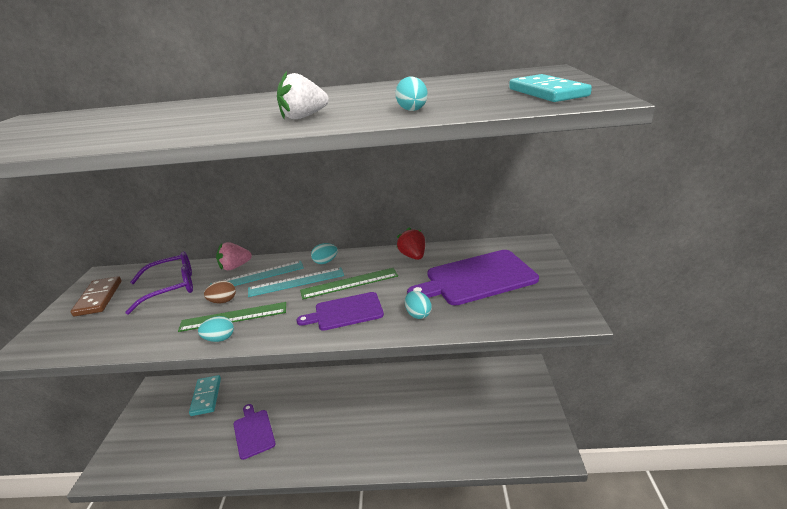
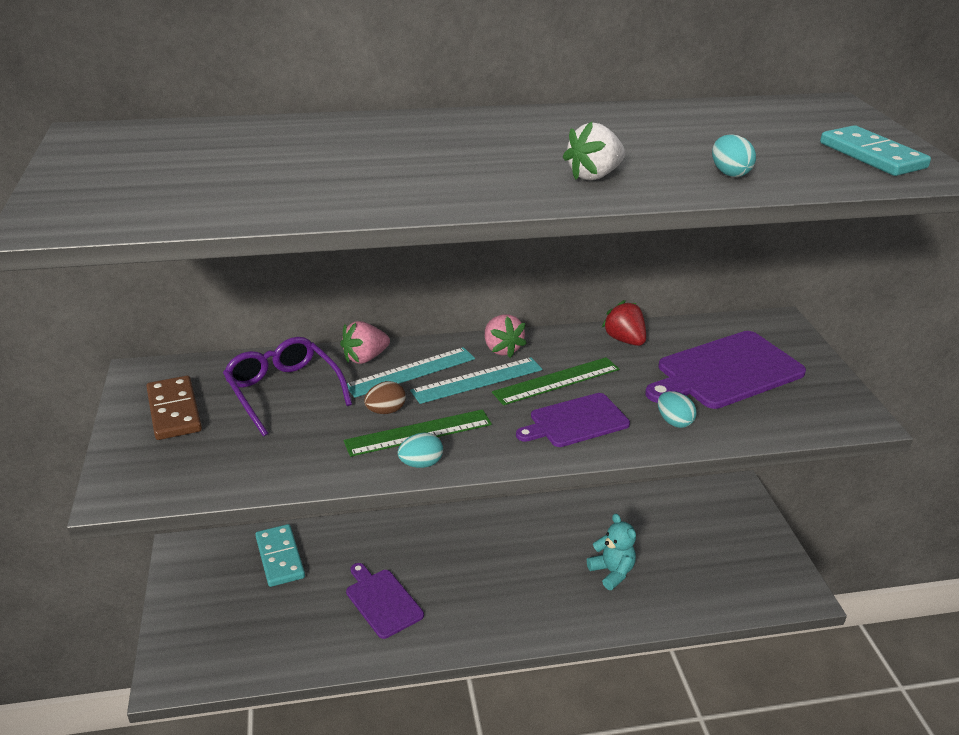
camera: 15 degrees left, 5 degrees up
(171, 287) = (284, 392): purple glasses -> purple glasses turned 90 degrees counterclockwise
(325, 262) = (502, 349): turquoise egg -> pink strawberry
(414, 423) = (612, 572): none -> turquoise teddy bear

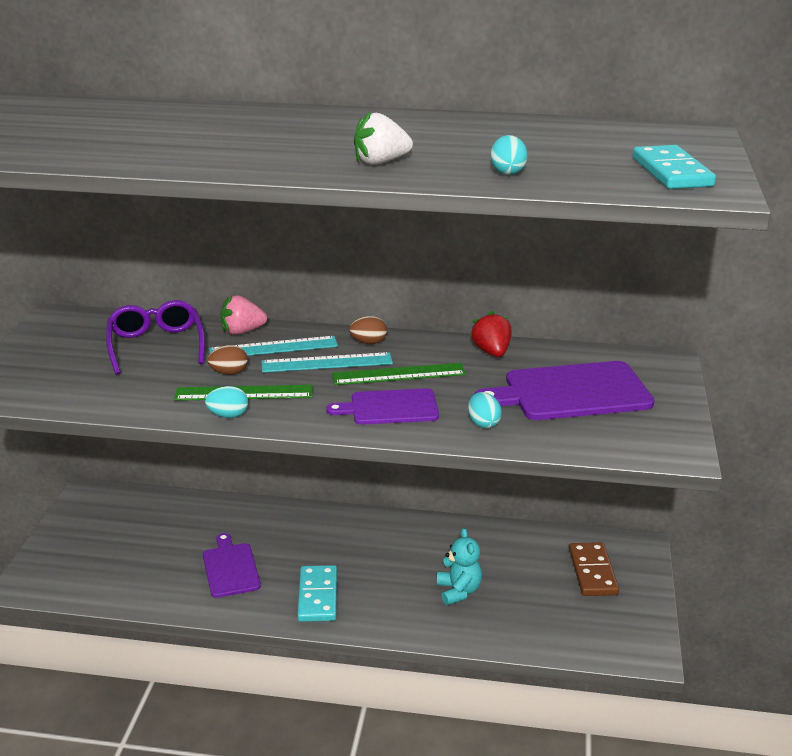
camera: 20 degrees right, 5 degrees down
(174, 411) = (61, 346): brown domino -> brown domino (592, 572)
(280, 557) = (163, 516): turquoise domino -> turquoise domino (317, 596)
(502, 349) = (368, 342): pink strawberry -> brown egg

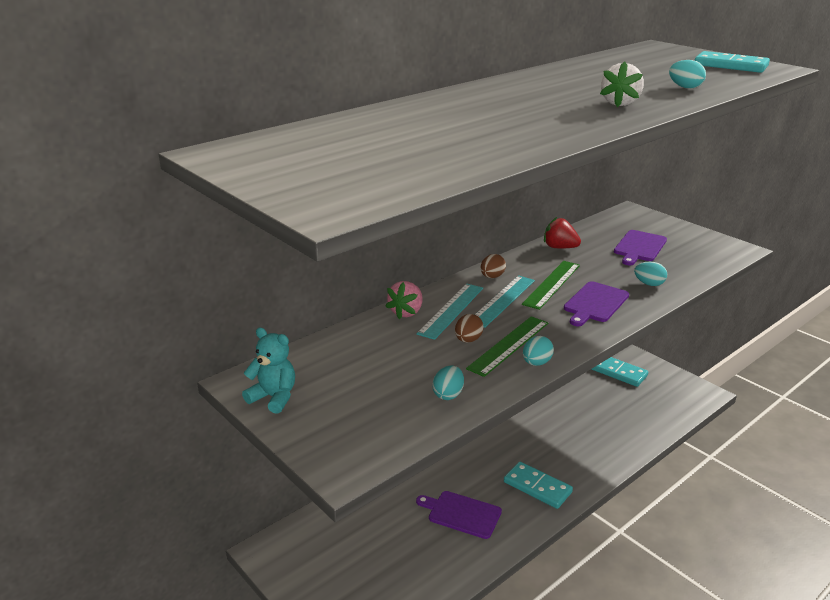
camera: 50 degrees left, 0 degrees up
(127, 395) = (448, 394): none -> turquoise egg
(156, 346) = (377, 354): purple glasses -> none
(459, 591) = (590, 427): turquoise teddy bear -> turquoise teddy bear (274, 397)
(571, 392) = (639, 247): purple cutting board -> purple cutting board, size x0.62
(592, 572) = (618, 372): brown domino -> turquoise domino

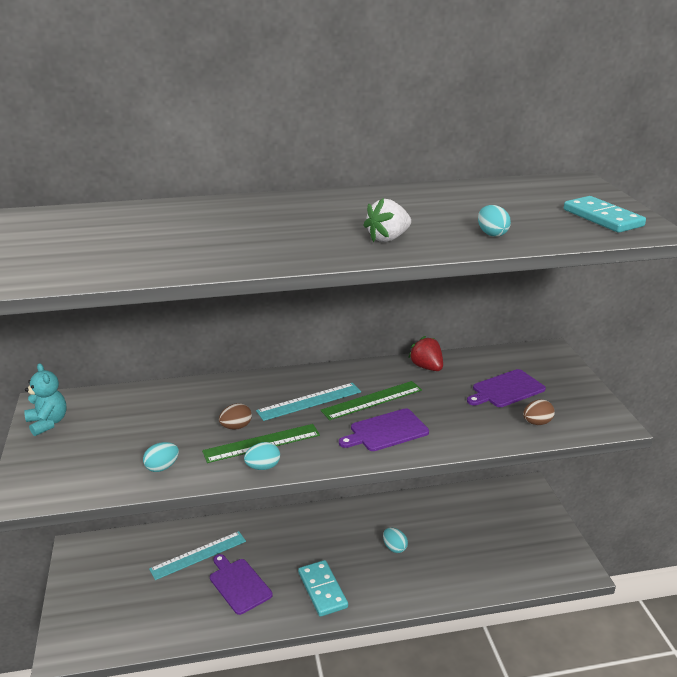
camera: 30 degrees right, 0 degrees up
(406, 312) = (221, 386): pink strawberry -> none
(451, 310) = (257, 396): turquoise ruler -> turquoise ruler (198, 555)
(492, 277) = (329, 377): brown egg -> brown egg (537, 423)
(618, 372) = (508, 515): turquoise domino -> none
(649, 284) = (464, 429): turquoise egg -> turquoise egg (394, 548)

